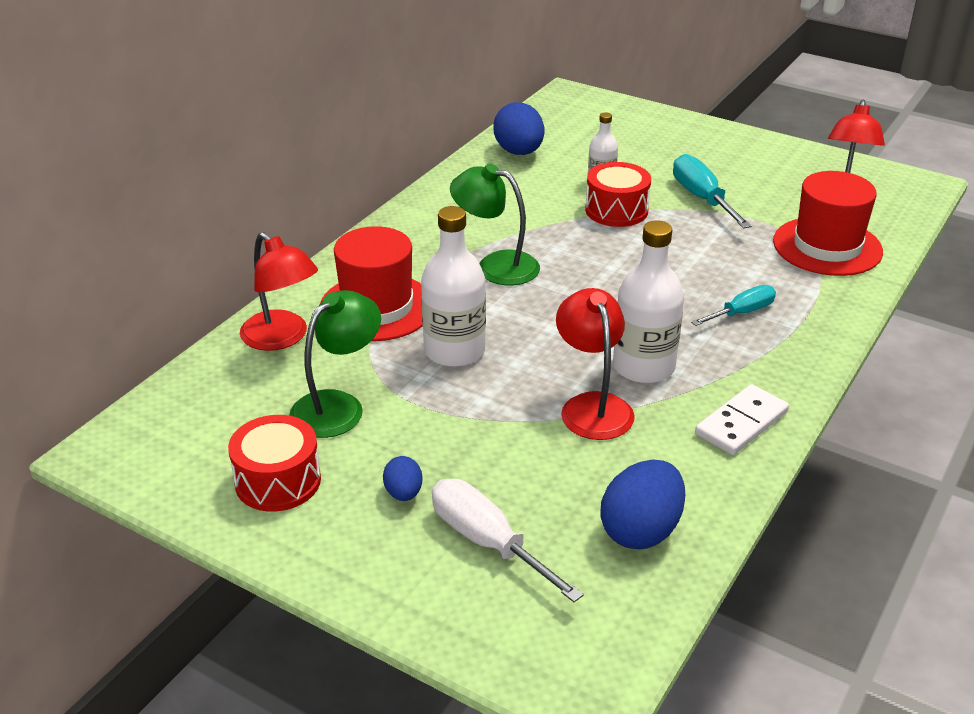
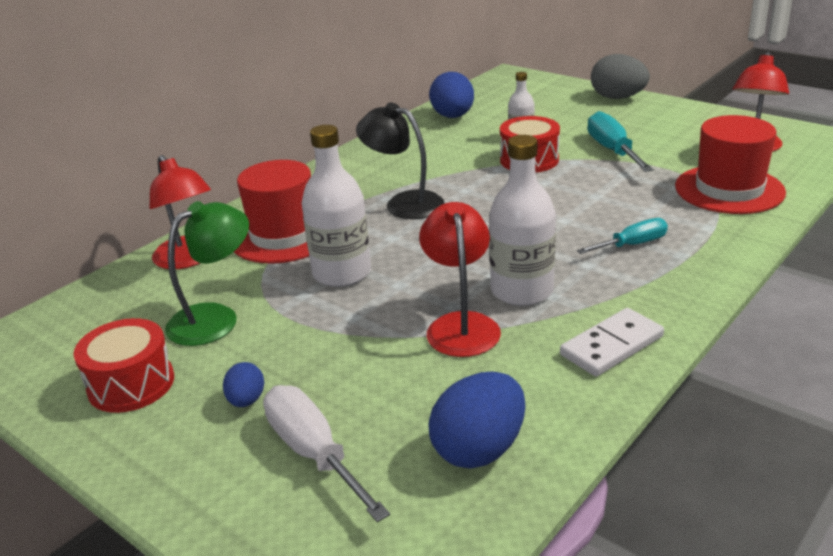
camera: 10 degrees right, 5 degrees down
(496, 265) = (404, 203): green lamp -> black lamp
(695, 128) = (617, 98): none -> grey egg

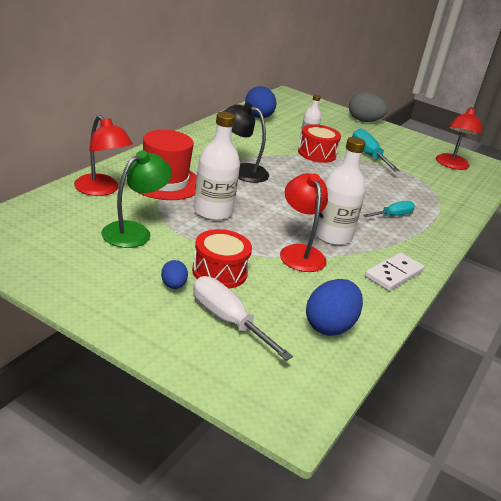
camera: 15 degrees left, 0 degrees up
(131, 384) = (89, 268): red drum -> red drum (219, 272)
(729, 189) = (443, 189): red hat -> none

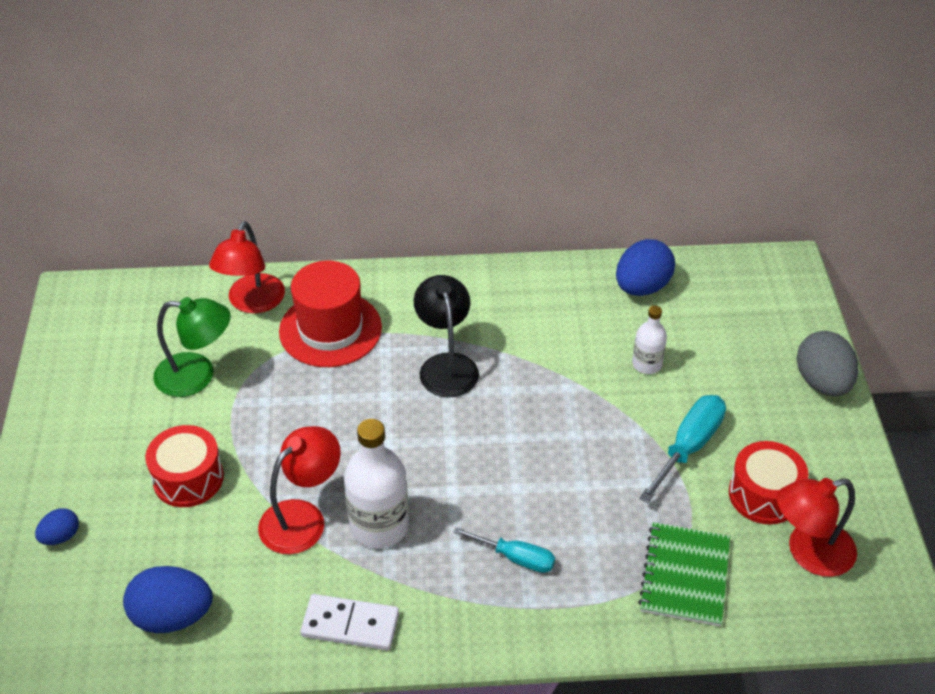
camera: 60 degrees right, 15 degrees up
(173, 285) = (127, 462): blue egg -> blue egg (61, 536)
(212, 212) = (310, 402): white bottle -> none
(228, 320) = (106, 533): white screwdriver -> none
(316, 154) = (607, 397): red drum -> red drum (764, 495)
(441, 190) = (685, 575): none -> green notebook

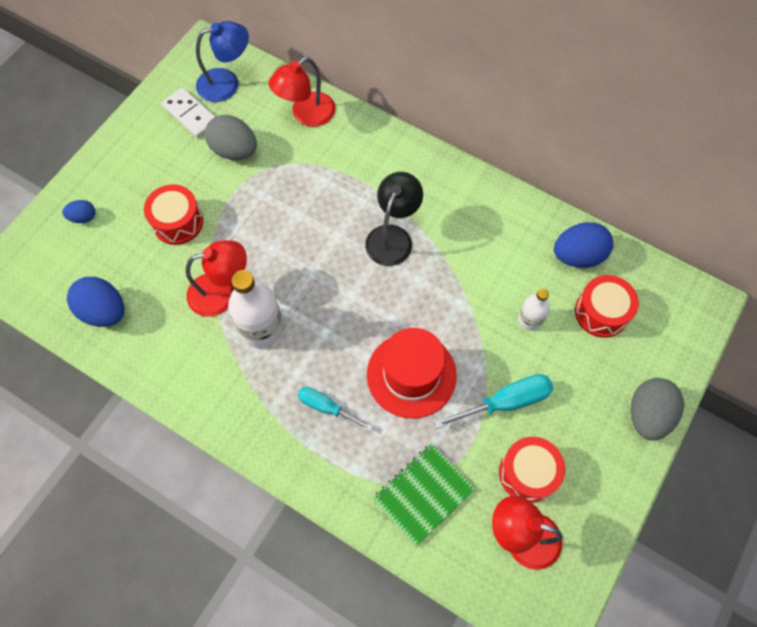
camera: 35 degrees right, 20 degrees up
(131, 317) = (227, 83): none -> blue lamp
(197, 376) = (234, 151): green lamp -> grey egg
(330, 329) = (339, 164): red hat -> red hat (411, 375)
(350, 624) = (195, 385): white domino -> white domino (190, 114)
(516, 558) = (326, 407): turquoise screwdriver -> turquoise screwdriver turned 150 degrees clockwise
(705, 322) = (601, 312): none -> red drum

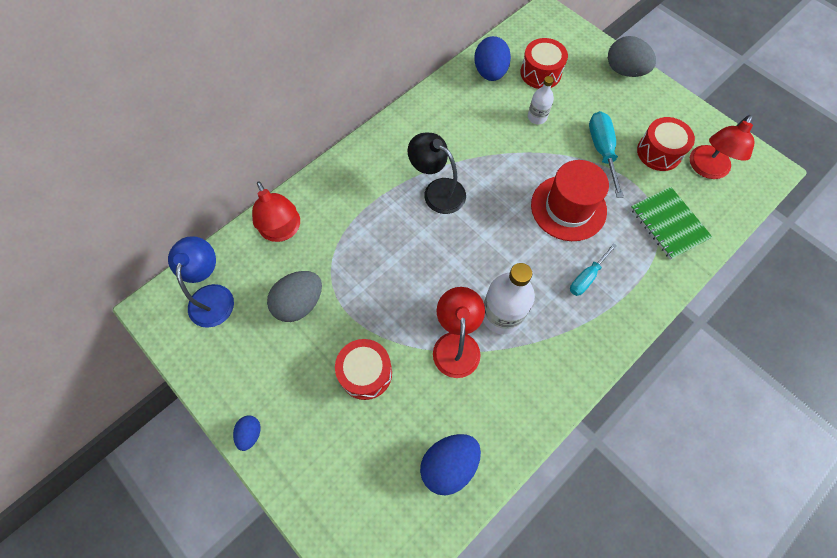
camera: 75 degrees left, 0 degrees up
(83, 217) = (328, 474): blue egg -> blue egg (250, 434)
(190, 114) = (237, 338): white domino -> none

